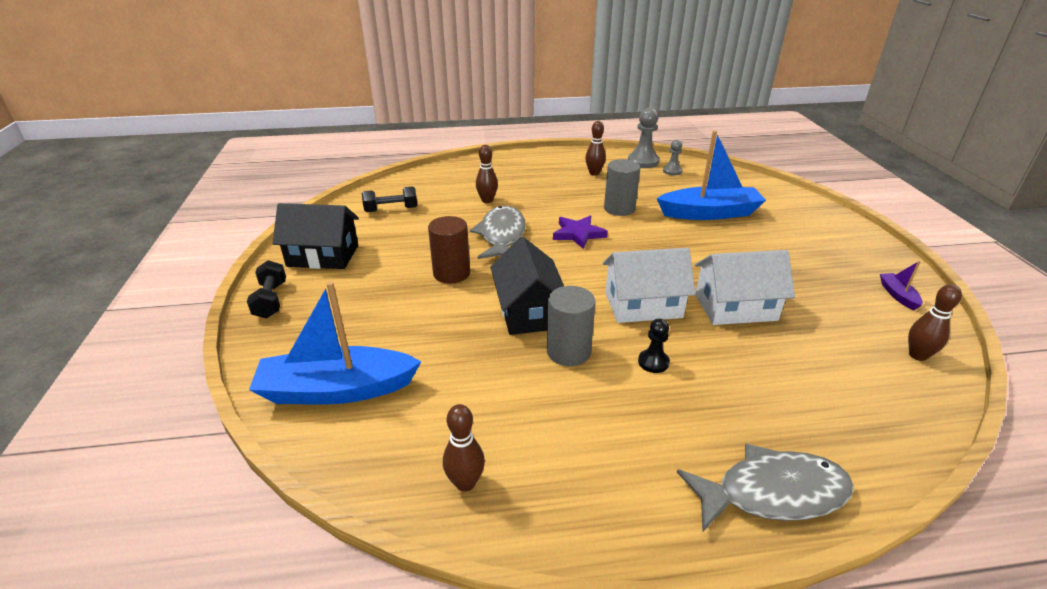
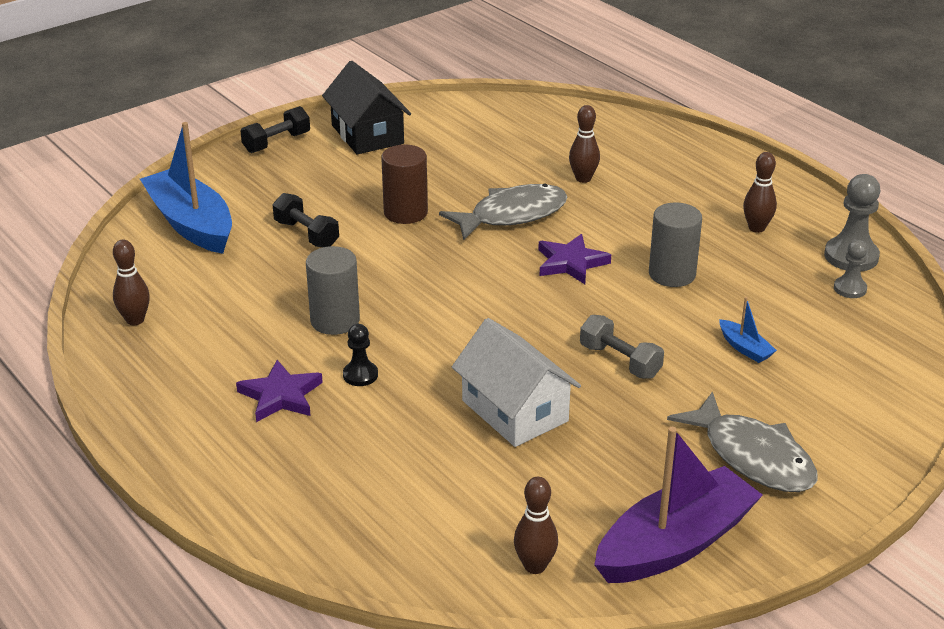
camera: 60 degrees right, 0 degrees up
(391, 209) = (493, 131): black dumbbell -> black dumbbell (306, 234)
(528, 311) = (381, 278): black house -> none
(643, 305) = (458, 345): white house -> none
(658, 416) = (281, 396): none -> purple star
(699, 253) = (620, 361): none -> grey dumbbell
(709, 213) = (745, 348): blue boat -> blue boat, size x0.42
(772, 493) = (225, 479): grey fish -> grey fish (752, 456)
(898, 295) = (674, 544): purple boat -> purple boat, size x2.36

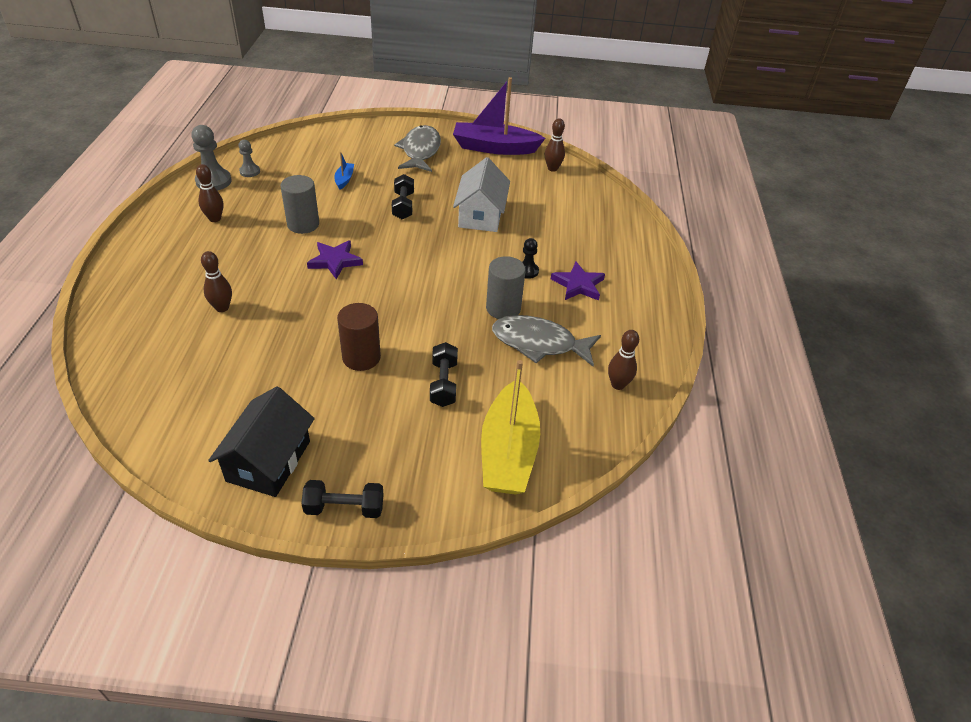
camera: 140 degrees left, 10 degrees up
(191, 224) = (508, 451): blue boat -> yellow boat
(512, 215) = (308, 311): grey fish -> grey fish (539, 343)
(620, 361) = (403, 206): grey dumbbell -> black dumbbell

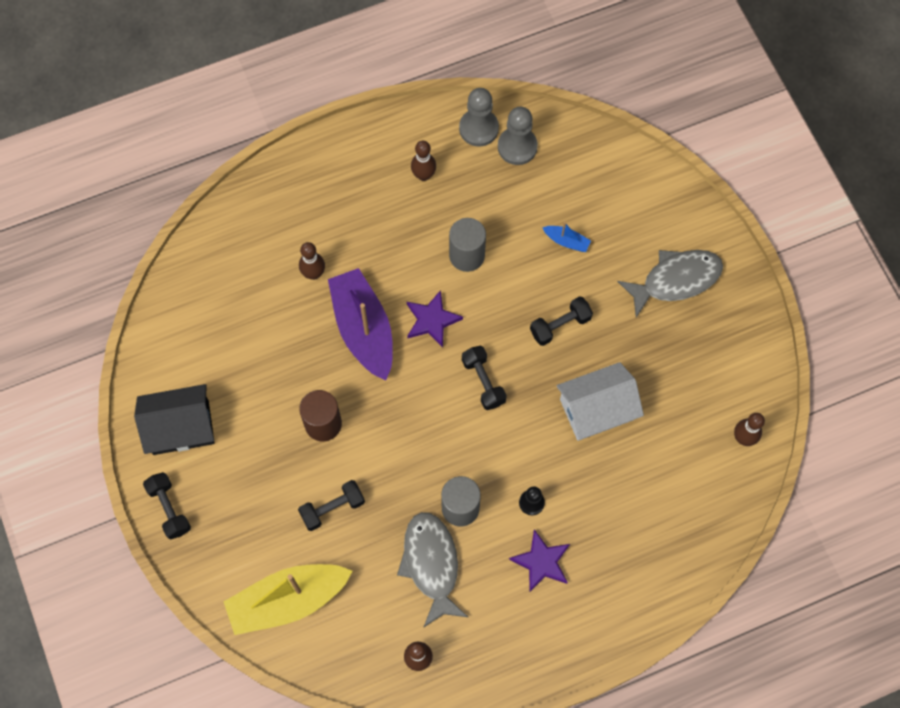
camera: 65 degrees right, 25 degrees up
(250, 171) = (517, 147): grey pawn -> grey pawn, size x1.70
(344, 179) = (566, 241): blue boat -> blue boat turned 45 degrees clockwise
(410, 256) = (483, 382): none -> black dumbbell
(494, 148) = (742, 353): purple boat -> purple boat (363, 329)

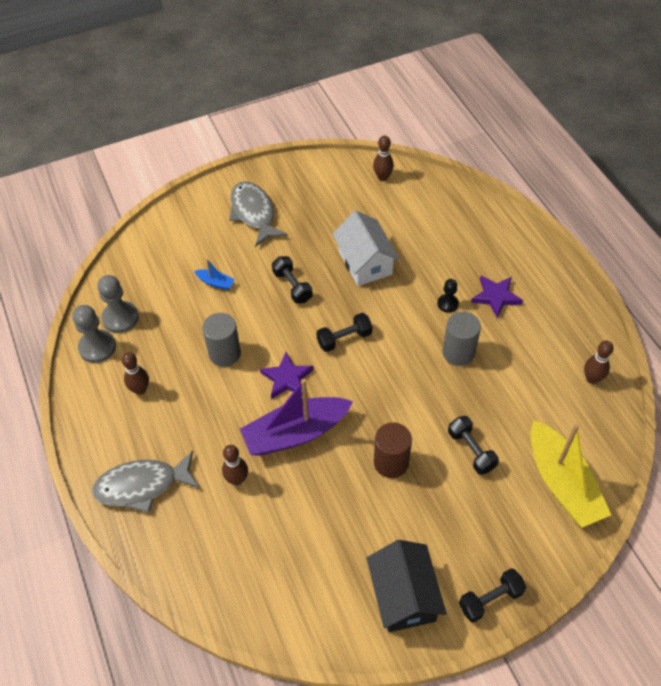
camera: 90 degrees left, 15 degrees down
(431, 564) = (510, 372): grey fish -> grey fish (142, 485)
(566, 241) = (215, 282): blue boat -> blue boat turned 90 degrees clockwise

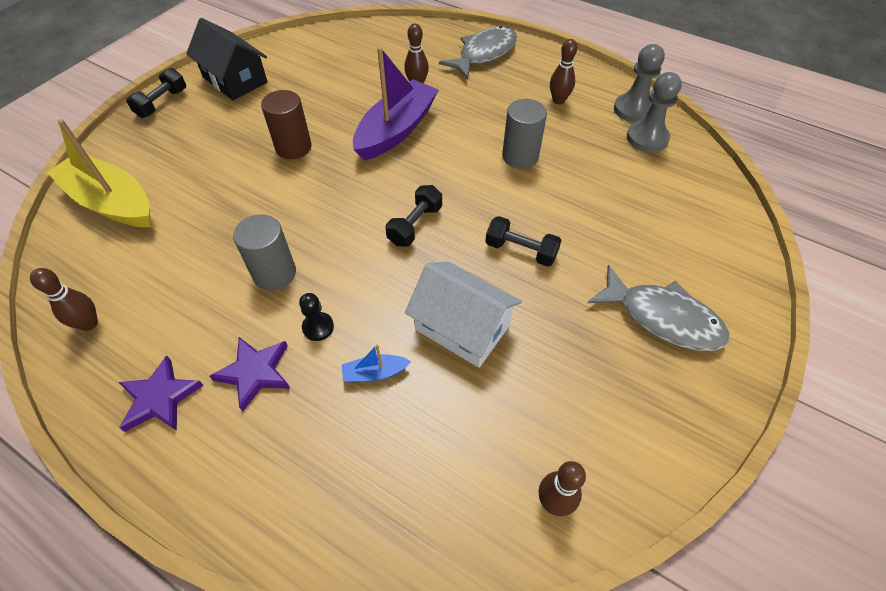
camera: 145 degrees right, 0 degrees up
(215, 282) = (604, 212): blue boat -> blue boat (375, 373)
(287, 378) = (441, 164): purple star -> purple star (160, 398)
(471, 450) = (218, 188): black dumbbell -> none

